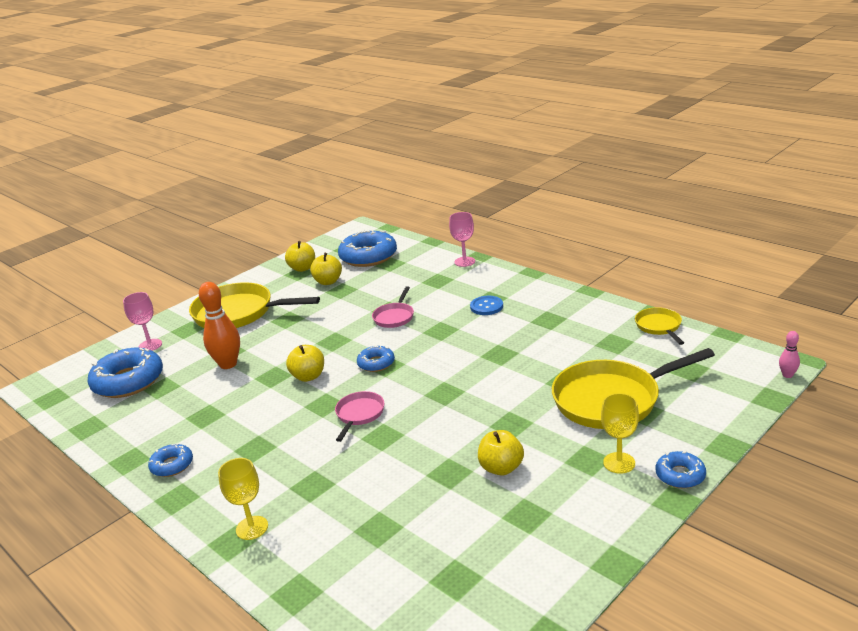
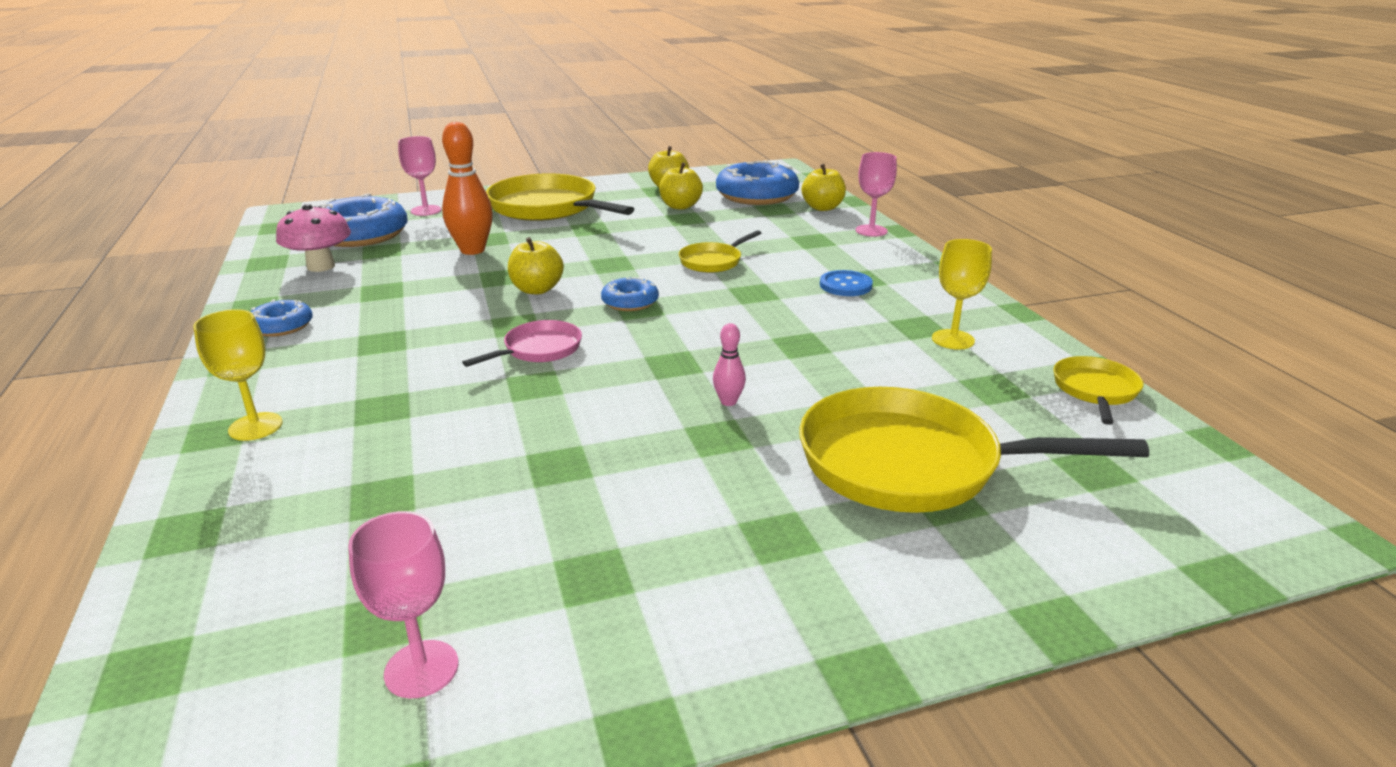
camera: 25 degrees right, 0 degrees up
(135, 415) = (321, 266): none -> pink mushroom
(394, 317) = (713, 261): pink pan -> yellow pan
(499, 587) = (421, 669): none -> pink goblet
(501, 468) = (635, 489): yellow apple -> yellow apple (822, 208)
(619, 463) = (826, 563): yellow goblet -> yellow goblet (953, 339)
(680, 475) = (917, 635): blue donut -> none
(787, 375) = (1299, 551): pink bowling pin -> pink bowling pin (728, 402)

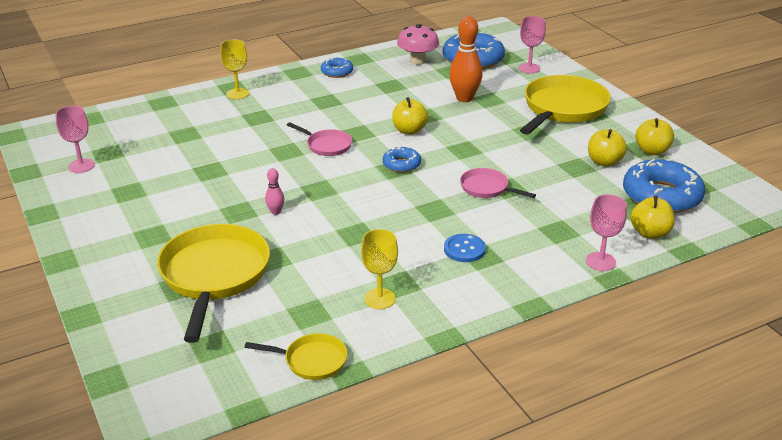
camera: 80 degrees right, 5 degrees up
(713, 261) = (487, 188): yellow pan -> pink pan

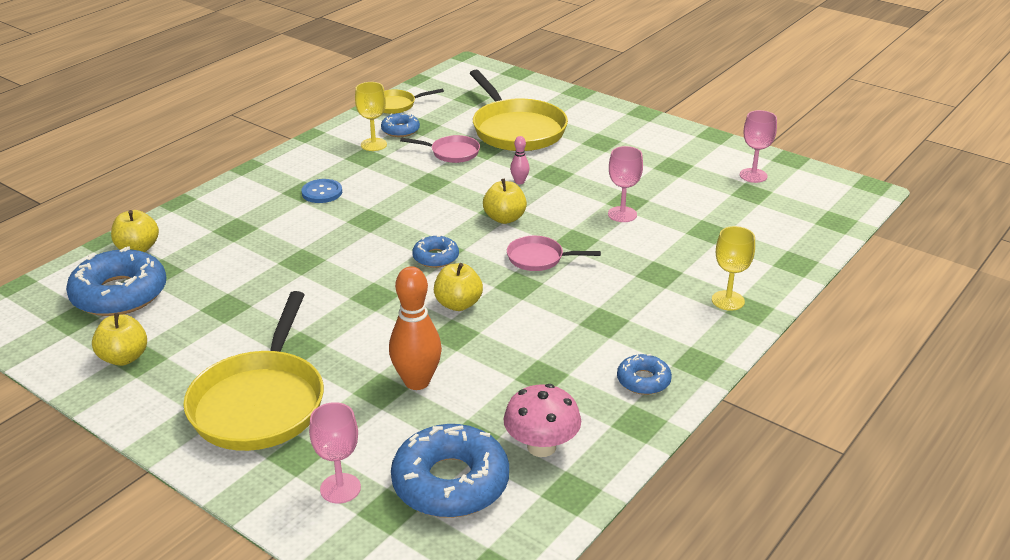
camera: 155 degrees right, 0 degrees up
(336, 313) = (400, 130): none -> blue donut
(487, 188) = (325, 254): pink pan -> pink pan (452, 153)
(600, 261) = (189, 211): pink goblet -> pink goblet (622, 214)
(604, 162) = (190, 323): yellow apple -> yellow apple (504, 218)

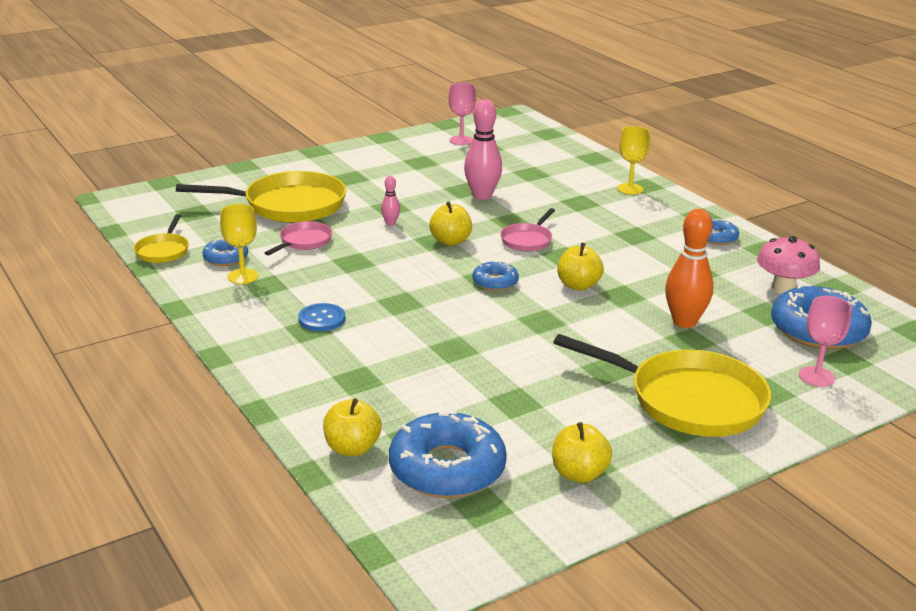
camera: 70 degrees left, 5 degrees down
(622, 214) = (482, 196): pink goblet -> pink bowling pin

